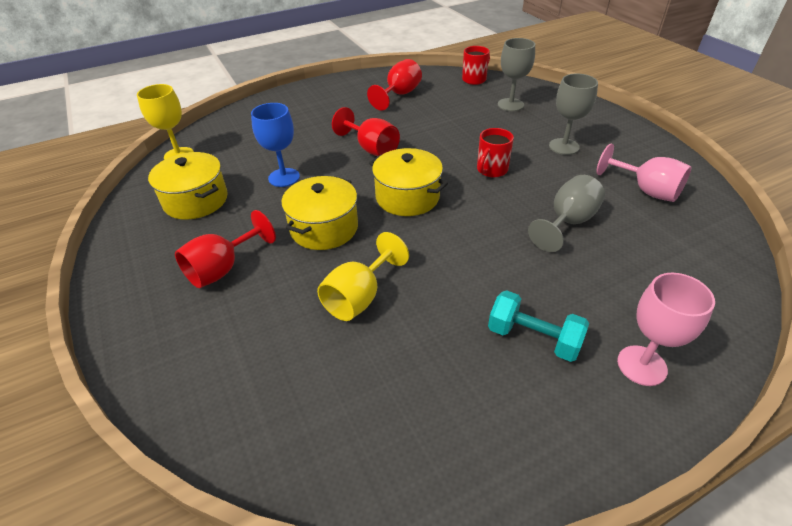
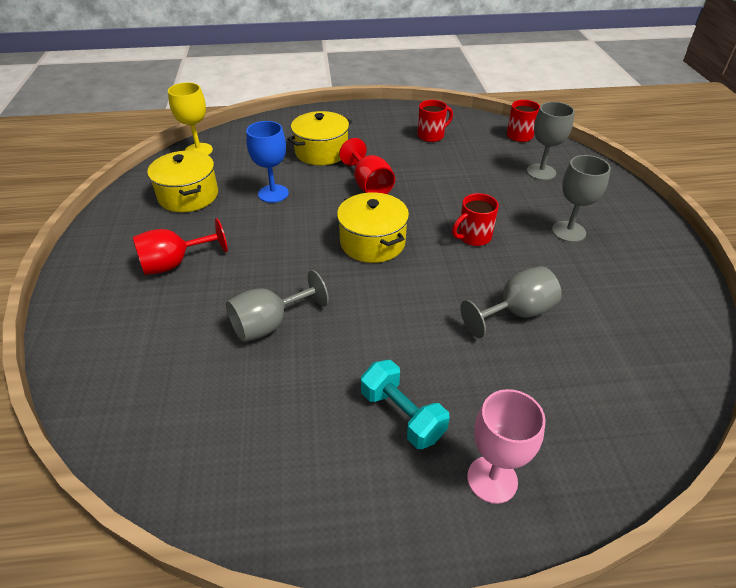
camera: 20 degrees right, 0 degrees up
(324, 228) = (279, 251): yellow pot -> yellow pot (321, 152)
(359, 297) = (269, 324): yellow goblet -> grey goblet
(399, 95) = (431, 135): red goblet -> red mug
(646, 190) = (629, 303): pink goblet -> none

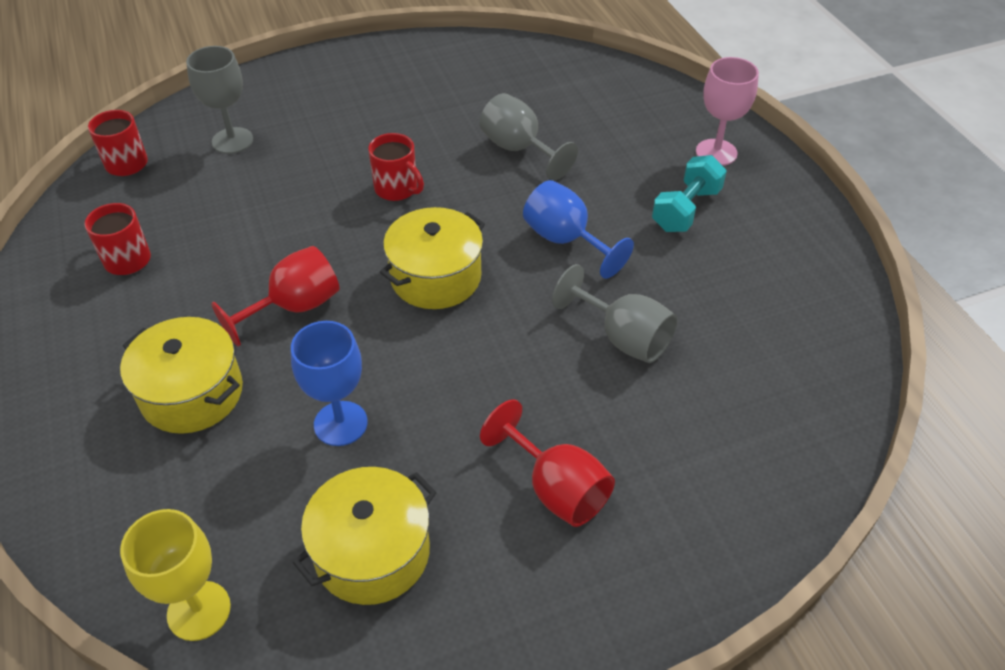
camera: 105 degrees left, 5 degrees up
(387, 316) = (565, 240): none -> blue goblet
(568, 231) = (365, 117): grey goblet -> none

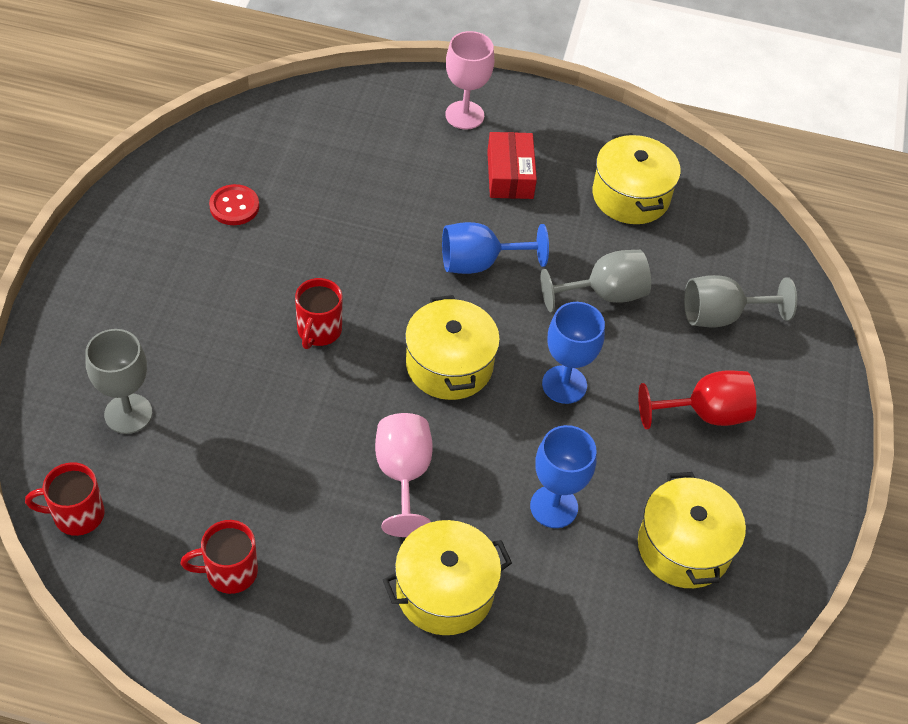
camera: 60 degrees left, 5 degrees up
(199, 610) = (661, 676): yellow goblet -> none
(294, 307) = (403, 475): red goblet -> pink goblet
(397, 189) = (318, 331): red mug -> red mug turned 120 degrees clockwise
(471, 91) = (234, 206): none -> red button
(487, 362) = (564, 384): none -> blue goblet
(518, 149) = (345, 224): grey goblet -> grey goblet (721, 316)
(686, 210) = (510, 175): turquoise dumbbell -> red box
(764, 298) = (630, 196): none -> yellow pot

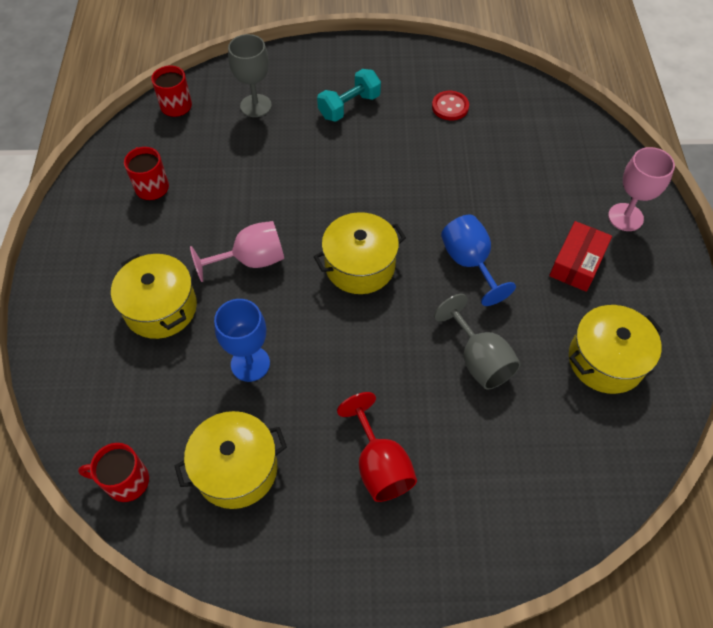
camera: 80 degrees right, 5 degrees up
(183, 308) = (349, 106): none -> turquoise dumbbell
(318, 331) = (360, 181): red mug -> red mug (126, 481)
(510, 175) = (577, 263): red box -> red box turned 45 degrees counterclockwise
(564, 384) = (370, 348): blue goblet -> none
(721, 316) = (498, 462): grey goblet -> none

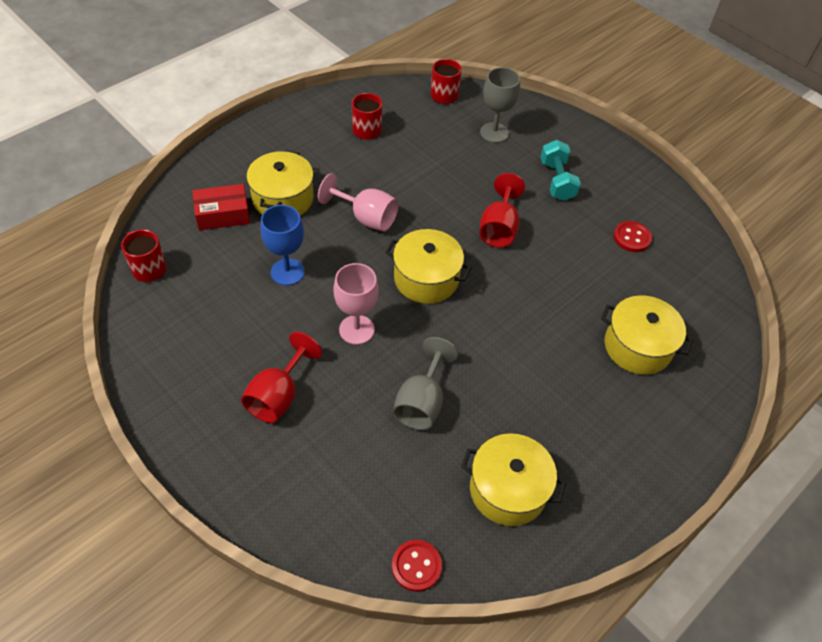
camera: 45 degrees right, 5 degrees down
(236, 469) = (205, 318): yellow pot -> yellow pot (637, 346)
(349, 106) = (557, 181): turquoise dumbbell -> turquoise dumbbell turned 75 degrees clockwise
(358, 179) = (499, 228): none -> red goblet
(469, 263) = (500, 342): blue goblet -> none
(577, 263) = (579, 413): red box -> red box (223, 214)
(625, 217) = (665, 421): pink goblet -> pink goblet (356, 329)
(625, 474) = (416, 566): none -> red button

